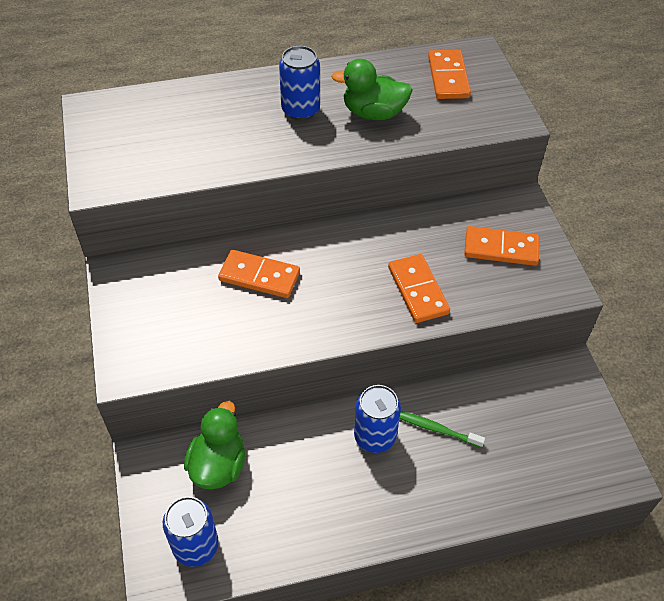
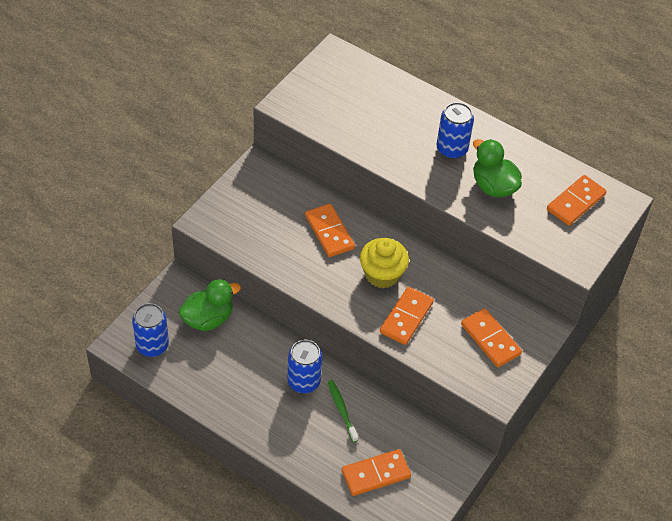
camera: 45 degrees right, 0 degrees up
(351, 272) = (382, 274): none -> yellow cupcake
(533, 456) = (375, 474): none -> orange domino

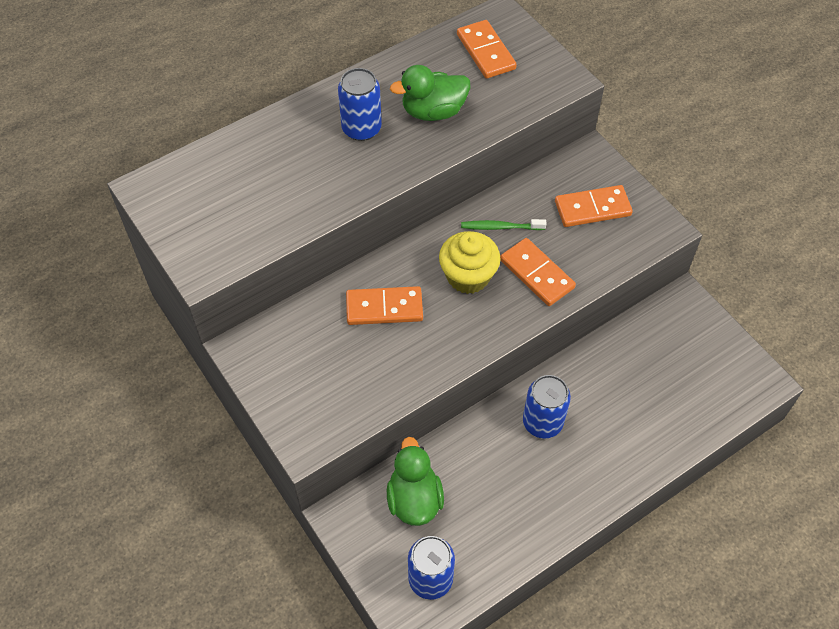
camera: 65 degrees left, 5 degrees up
(342, 410) = (593, 396): green toothbrush -> green toothbrush (500, 227)
(375, 474) = (685, 391): orange domino -> none

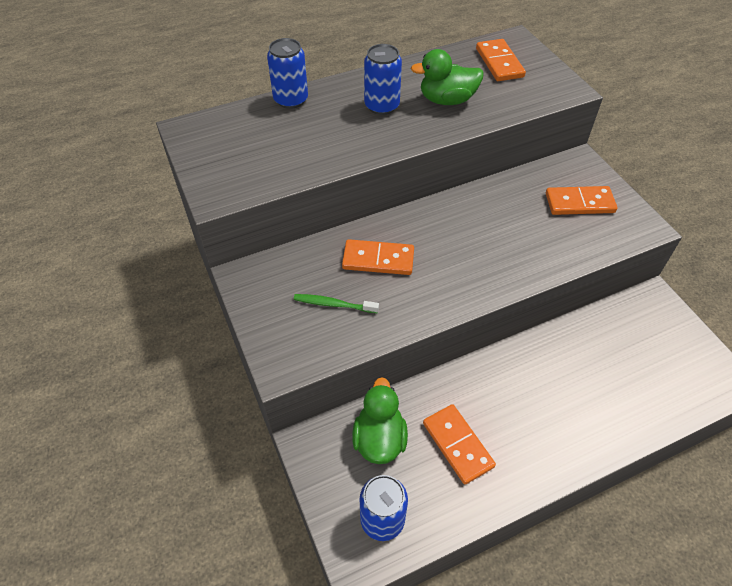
camera: 10 degrees right, 5 degrees down
(468, 276) = (458, 243): yellow cupcake -> none
(500, 227) = (494, 208): green toothbrush -> green toothbrush (334, 304)
(537, 274) = (522, 249): orange domino -> orange domino (458, 445)
(542, 422) = (511, 387): blue can -> blue can (291, 100)

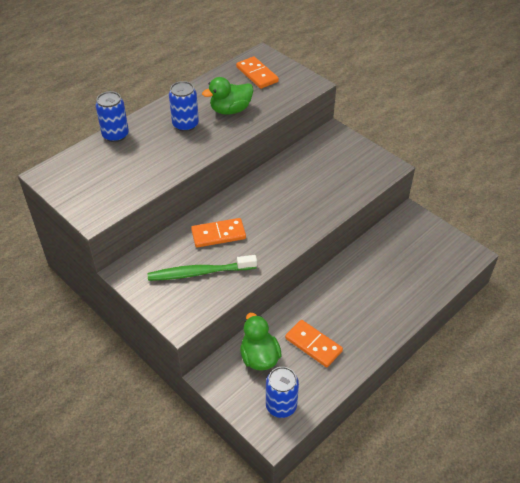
camera: 20 degrees left, 5 degrees down
(334, 304) = (199, 273): green toothbrush -> green toothbrush, size x1.72
(579, 203) = (342, 161): orange domino -> none

